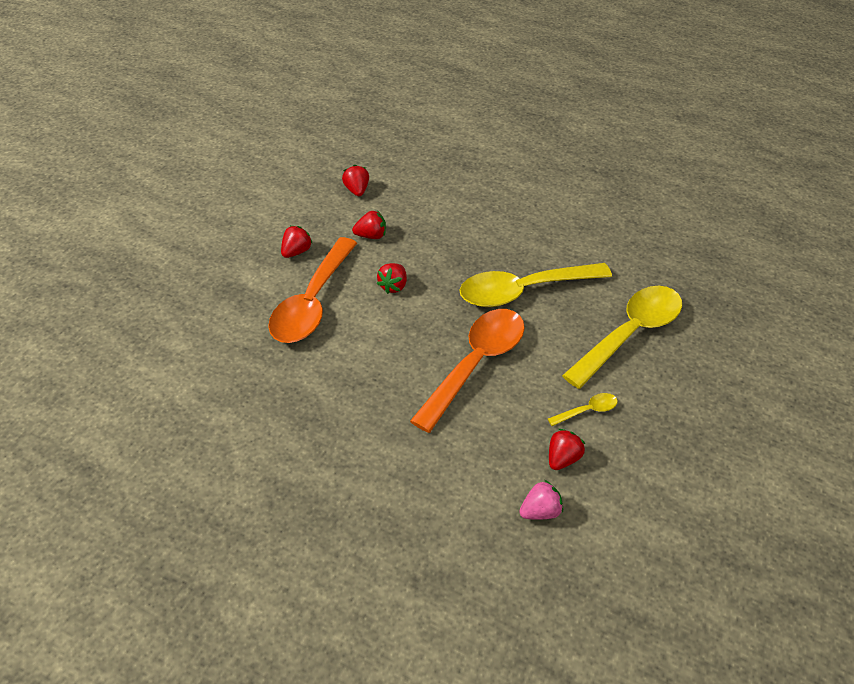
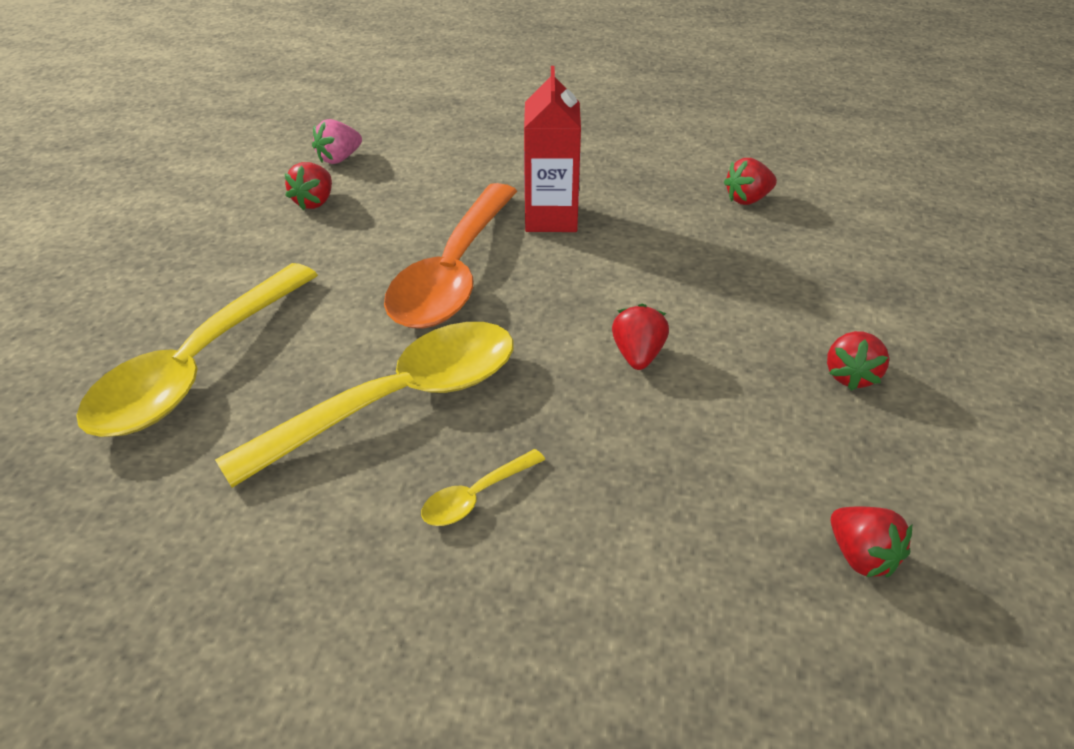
camera: 165 degrees right, 5 degrees down
(312, 303) = (749, 301): orange spoon -> none
(371, 236) = (743, 443): red strawberry -> red strawberry (747, 199)
(394, 397) = (551, 218): none -> red carton
(587, 411) = (279, 253): yellow spoon -> yellow spoon (475, 497)

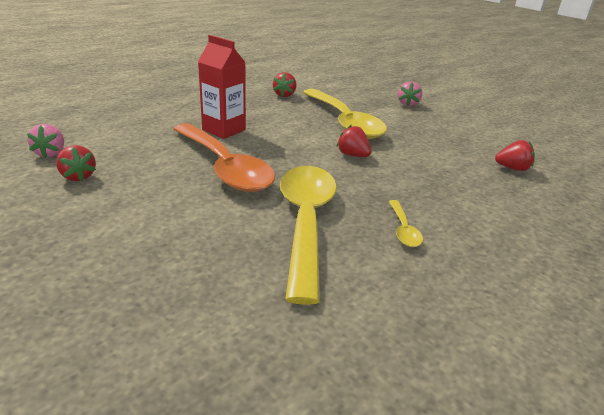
camera: 55 degrees left, 10 degrees down
(195, 368) = (173, 280): yellow spoon -> yellow spoon (344, 122)
(851, 376) = (416, 128): red strawberry -> none
(944, 324) = (408, 104): none -> pink strawberry

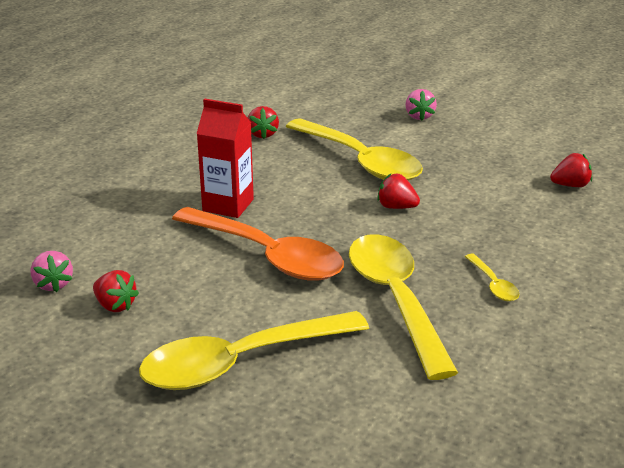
camera: 15 degrees left, 0 degrees up
(131, 241) = (240, 362): none -> yellow spoon

